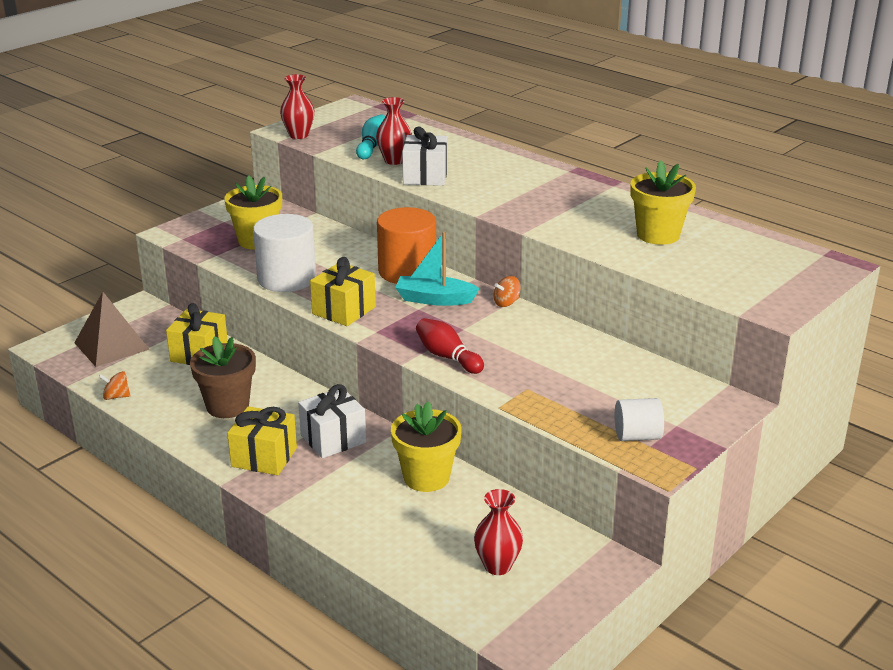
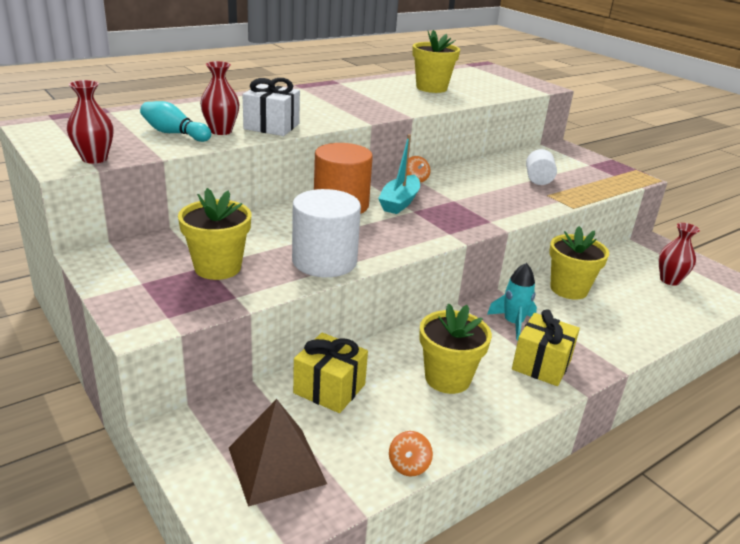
camera: 80 degrees left, 0 degrees up
(227, 406) = (447, 378): brown flower pot -> yellow flower pot
(333, 439) = (513, 323): white gift -> turquoise rocket
(344, 310) = (406, 242): yellow gift -> none
(447, 357) = (499, 212): red bowling pin -> none
(637, 436) = (604, 176): white cylinder -> white cylinder (538, 179)

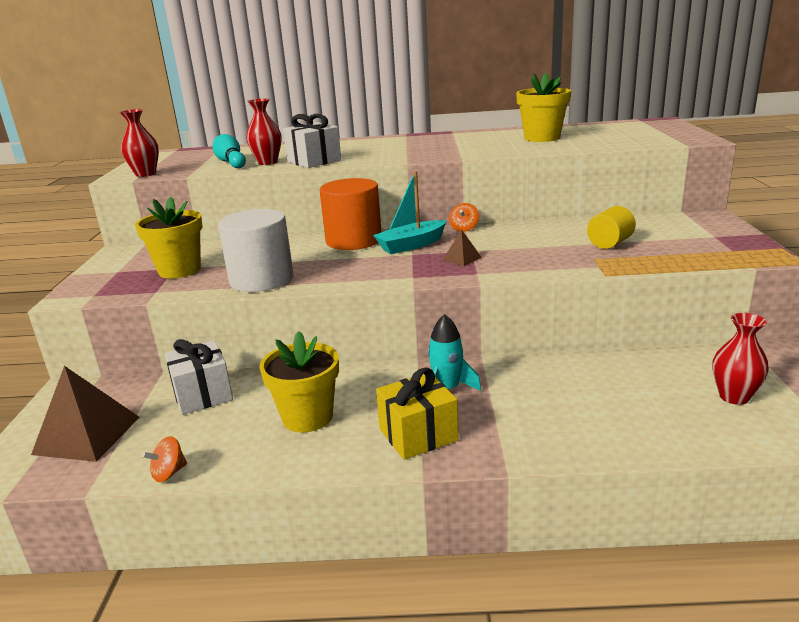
camera: 40 degrees right, 5 degrees down
(329, 389) = (202, 394): yellow gift -> white gift
(459, 209) = (462, 258): none -> brown pyramid
(538, 179) = (610, 243): white cylinder -> yellow cylinder
(568, 289) = (566, 374): yellow flower pot -> none

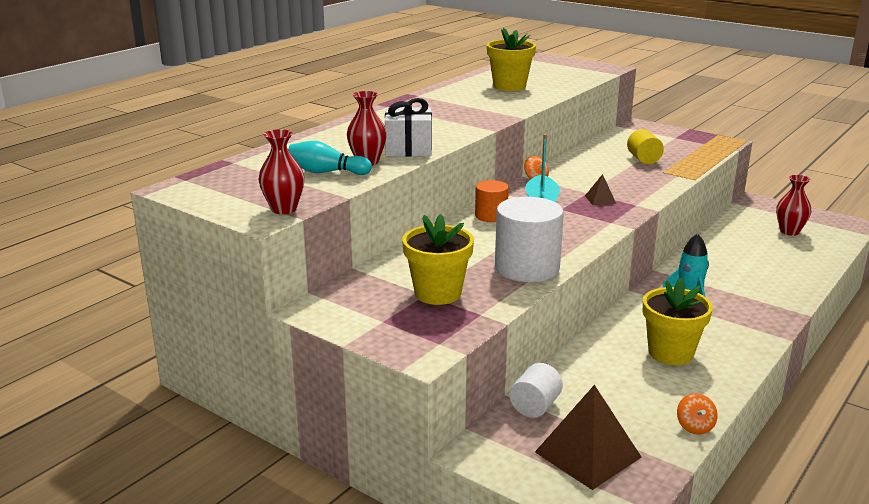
camera: 55 degrees left, 0 degrees up
(151, 389) = (535, 406): none -> white cylinder
(202, 394) = (579, 385): white gift -> none
(354, 240) = (491, 216): orange cylinder -> orange cylinder, size x0.57
(418, 435) = (738, 324): yellow gift -> none

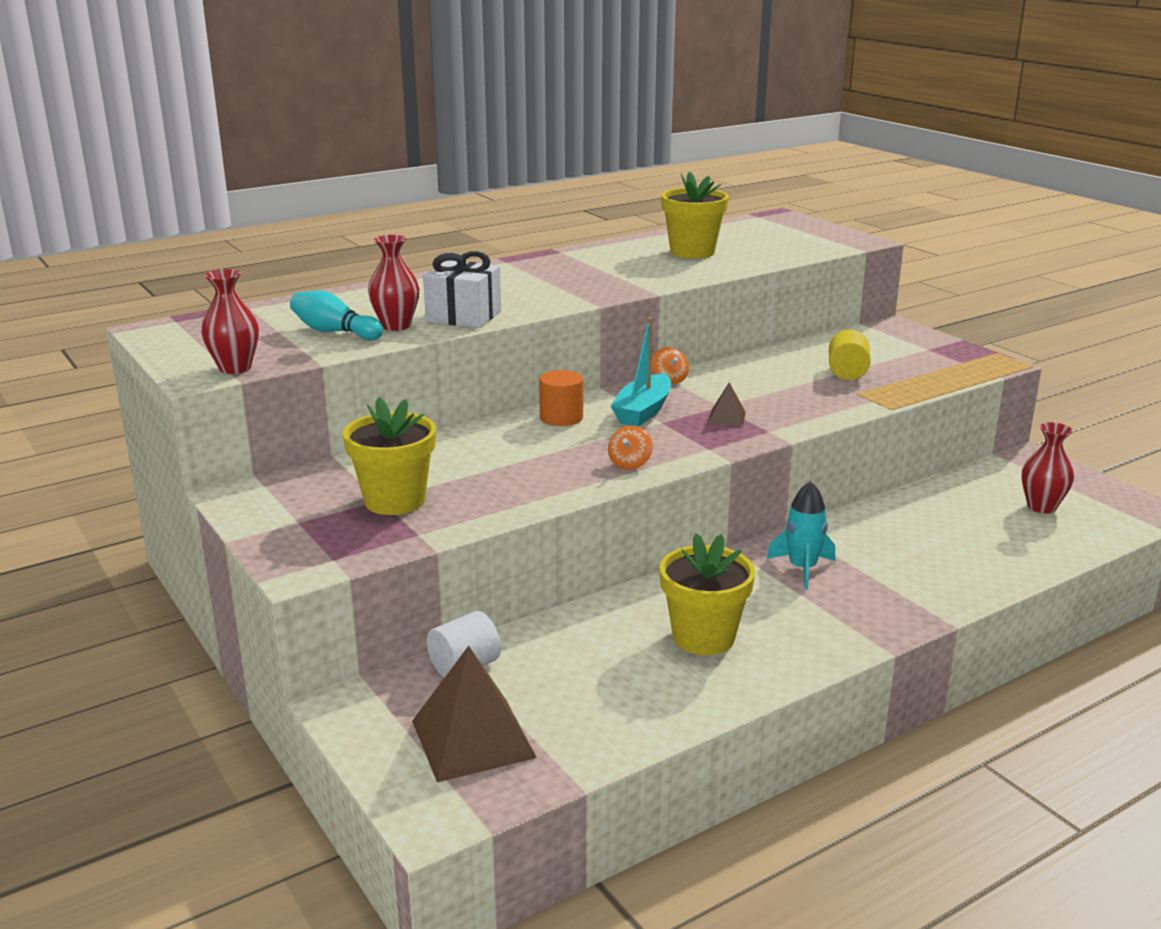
camera: 20 degrees right, 0 degrees up
(527, 268) = (535, 488): white cylinder -> none
(695, 427) = (643, 737): orange spinning top -> orange spinning top (629, 463)

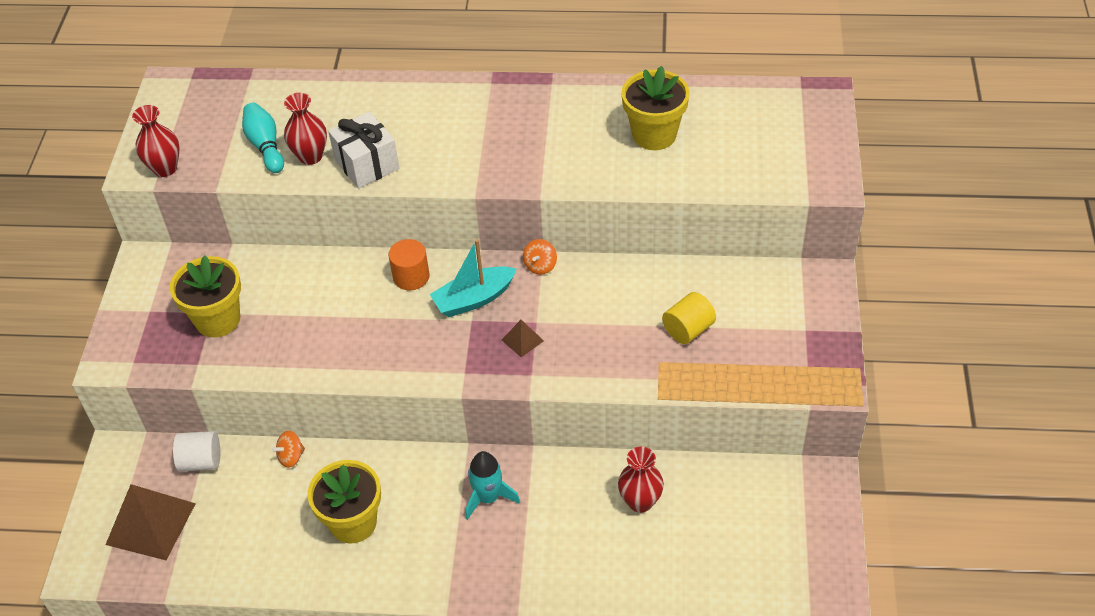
camera: 40 degrees right, 25 degrees up
(629, 463) = (393, 360): orange spinning top -> orange spinning top (291, 457)
(1041, 507) = (748, 540): red vase -> red vase (640, 501)

